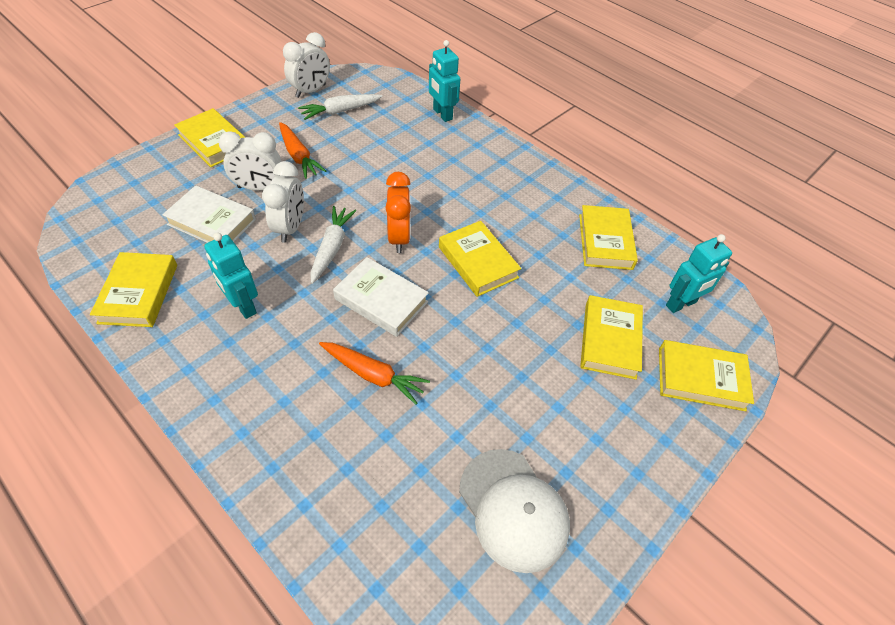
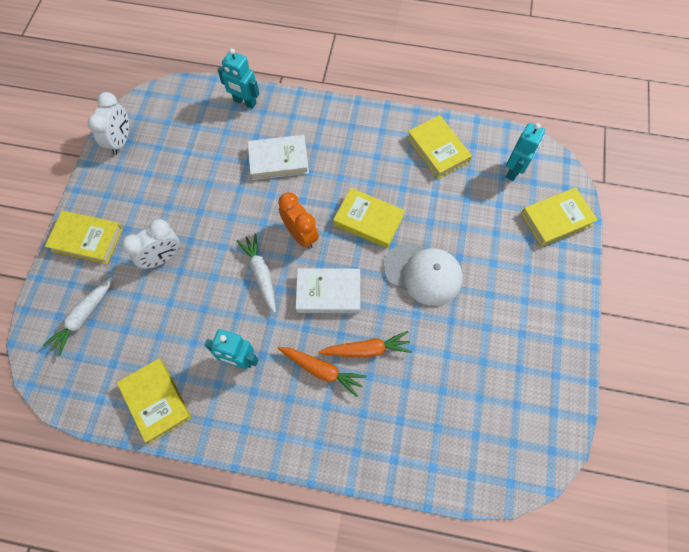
camera: 30 degrees left, 15 degrees up
(212, 222) = (154, 310): white book -> white book (278, 160)
(290, 227) = (217, 277): white clock -> none
(299, 156) = (167, 210): orange carrot -> orange carrot (321, 370)
(340, 111) = (163, 147): white carrot -> white carrot (83, 317)
(513, 509) = (509, 377): white cap -> white cap (423, 273)
(610, 340) = (489, 226): yellow book -> none

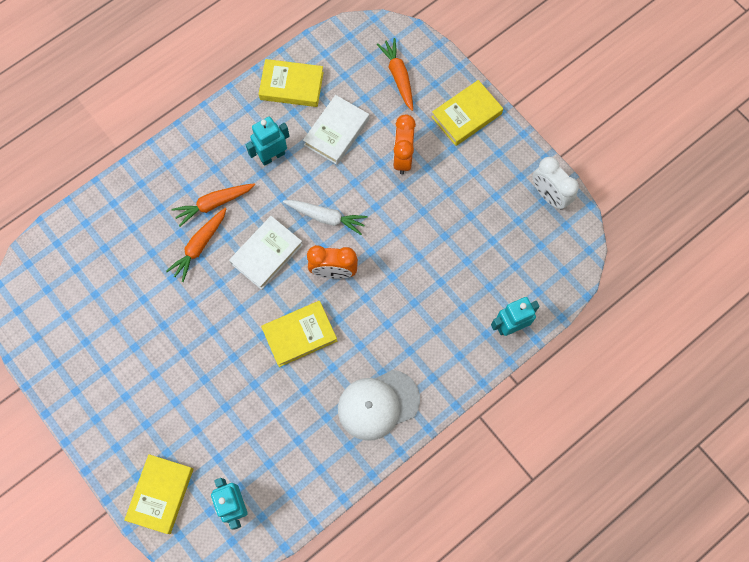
camera: 130 degrees right, 5 degrees up
(83, 317) = (398, 77): white carrot -> orange carrot
(162, 258) = (402, 157): white clock -> orange clock
(278, 160) = (421, 308): white book -> white book (336, 132)
(423, 273) = (217, 338): white cap -> white cap (378, 404)
(438, 149) = (314, 455): yellow book -> none

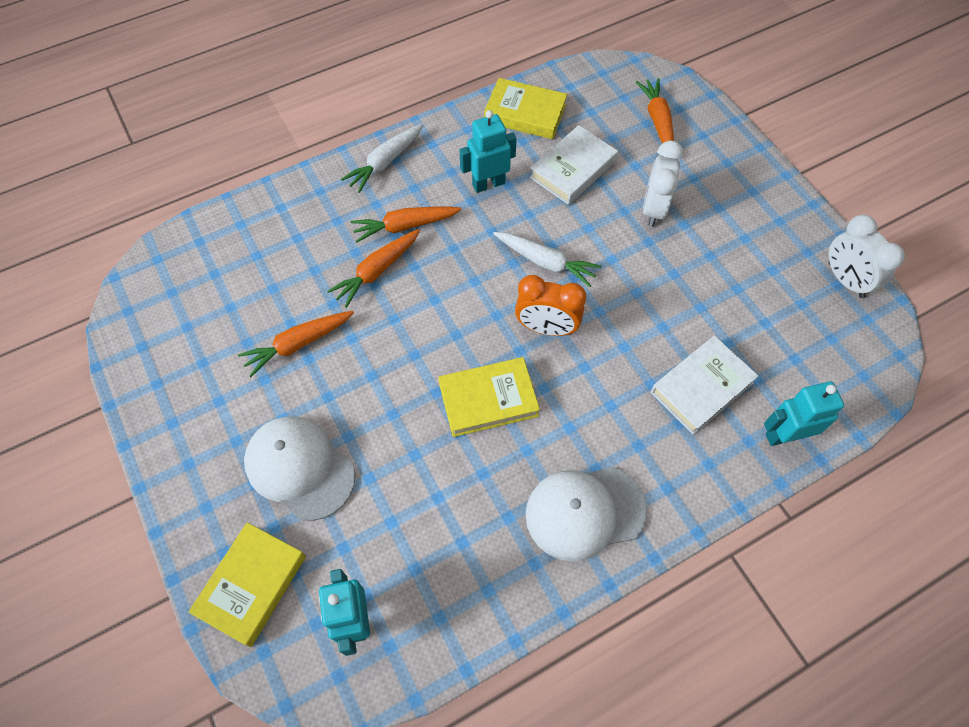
camera: 10 degrees right, 10 degrees down
(153, 315) = (298, 344): none -> orange carrot
(175, 408) = (300, 468): none -> white cap
(188, 149) = (385, 162): none -> white carrot
(266, 254) = (461, 293): white book -> white book (701, 387)
(402, 157) = (653, 208): orange clock -> white clock
(466, 115) = (740, 174): yellow book -> none

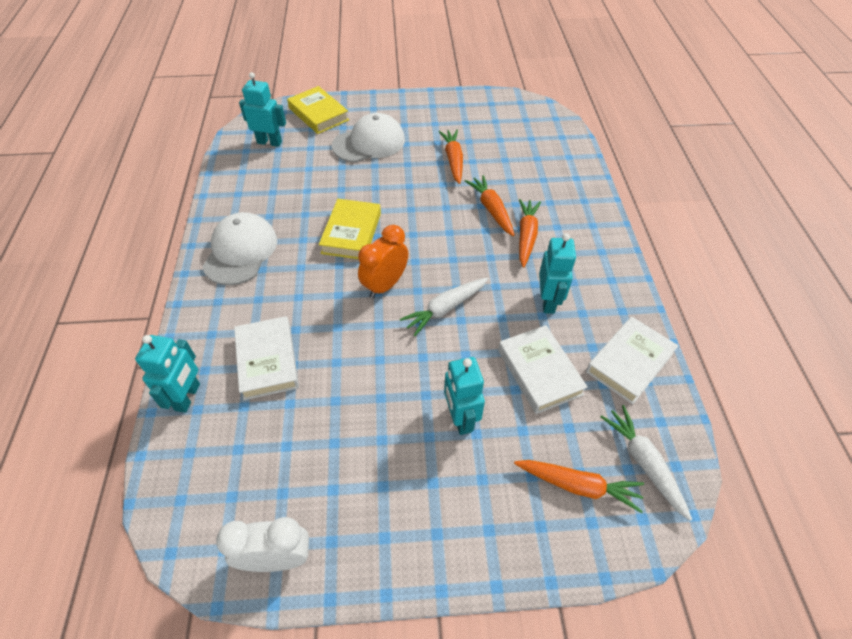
camera: 115 degrees right, 10 degrees down
(385, 162) = (600, 244): white carrot -> white carrot (644, 463)
(525, 113) = (629, 363): yellow book -> white book
(653, 208) = (460, 418): white clock -> turquoise robot

